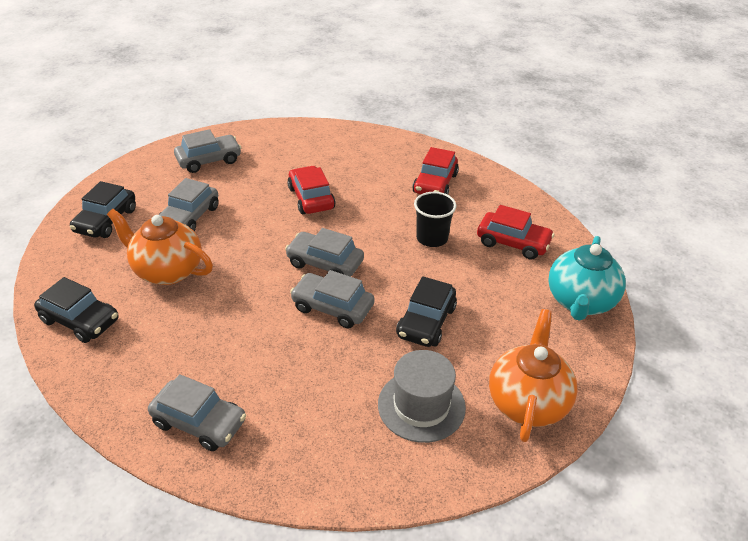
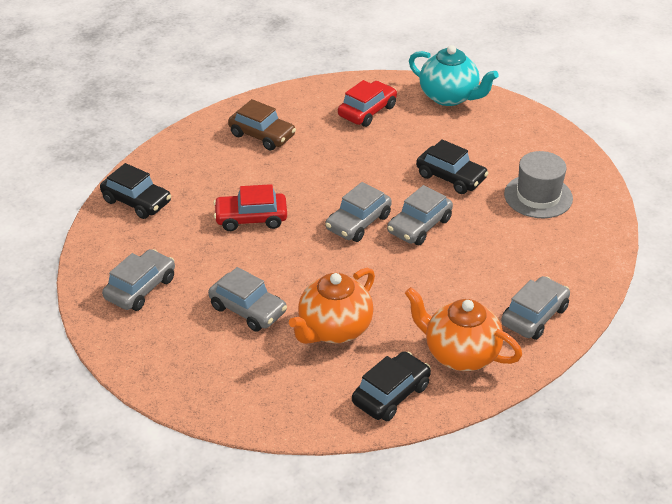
camera: 75 degrees left, 0 degrees up
(106, 220) = (227, 378): black car -> black car (136, 201)
(209, 160) = (140, 288): grey car -> grey car turned 45 degrees clockwise
(432, 238) = (345, 153): black cup -> none
(435, 183) = (262, 135): red car -> brown car
(527, 402) = (543, 147): orange teapot -> orange teapot (460, 354)

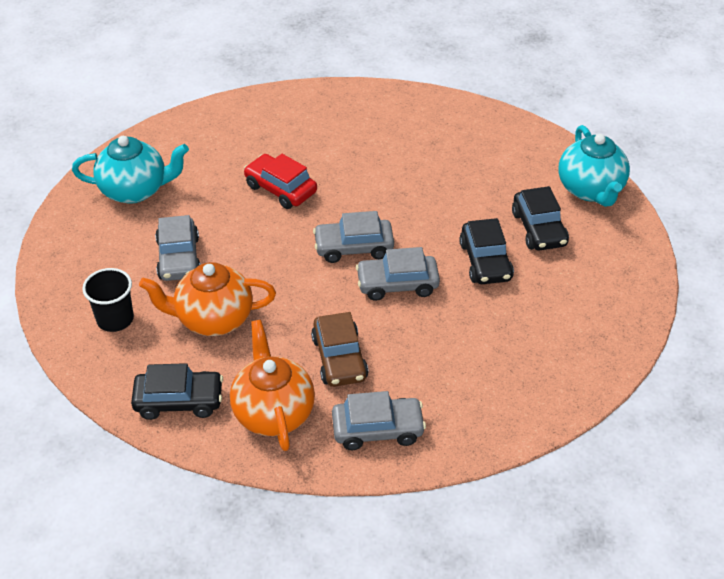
camera: 45 degrees right, 5 degrees up
(136, 201) = (223, 122): black car -> black car (539, 229)
(140, 288) = (135, 190): grey car -> turquoise teapot
(262, 135) = (384, 127): brown car -> brown car (339, 358)
(265, 380) = (115, 319): none -> black cup
(367, 111) = (498, 158): red car -> none
(538, 196) = (538, 331): grey hat -> none

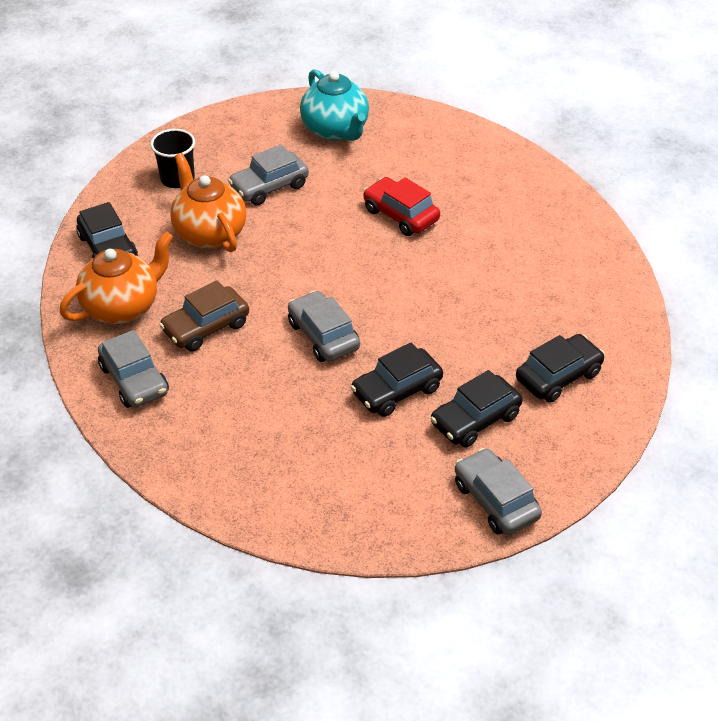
camera: 65 degrees right, 0 degrees up
(280, 189) = (401, 215): red car -> red car turned 60 degrees counterclockwise
(354, 247) = (354, 289): grey car -> grey car (496, 500)
(518, 170) = (558, 376): none -> black car
(590, 190) = (572, 447): turquoise teapot -> none

